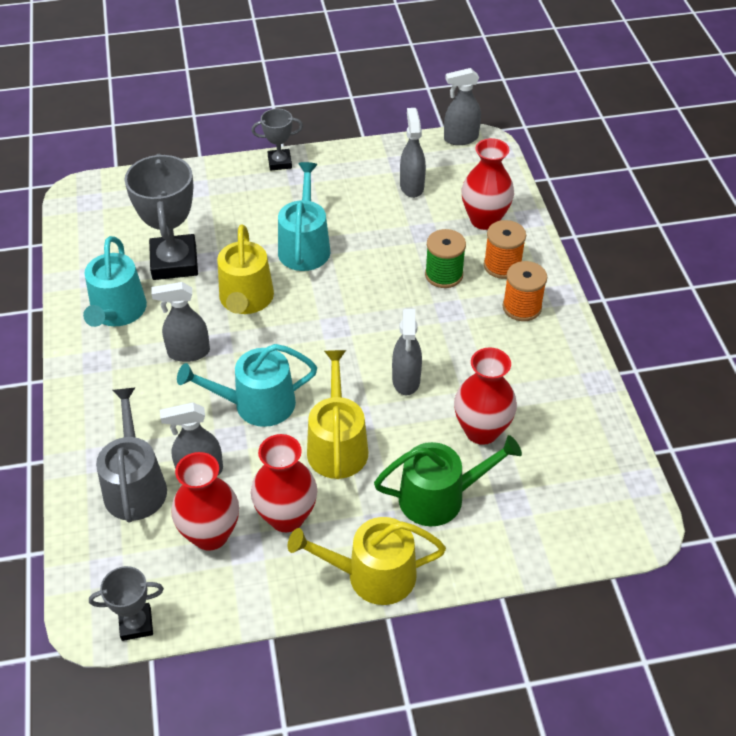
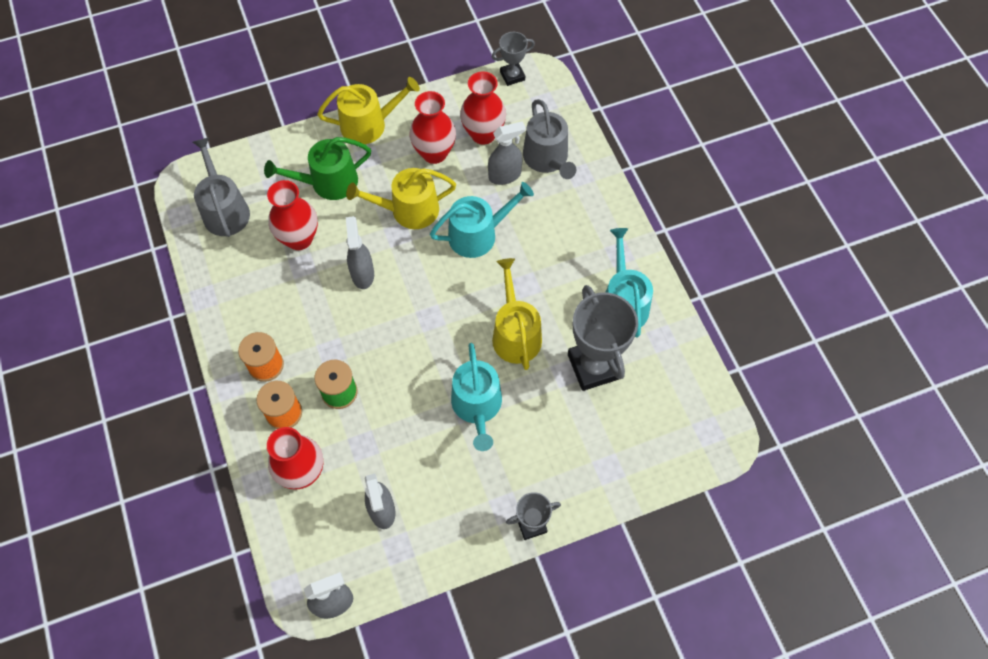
camera: 170 degrees right, 15 degrees up
(188, 352) = (547, 272): grey spray bottle -> none
(337, 445) = (408, 210): yellow watering can -> yellow watering can turned 90 degrees clockwise
(581, 480) = (224, 210): none -> grey watering can

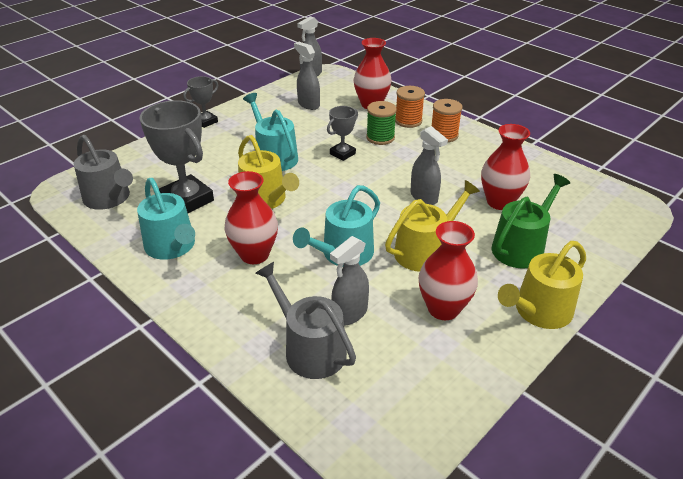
camera: 155 degrees right, 25 degrees down
(224, 210) = (582, 200): grey watering can -> grey watering can (109, 198)
(483, 134) = (404, 349): red vase -> red vase (254, 254)
(512, 76) = (420, 444): grey trophy -> grey trophy (342, 154)

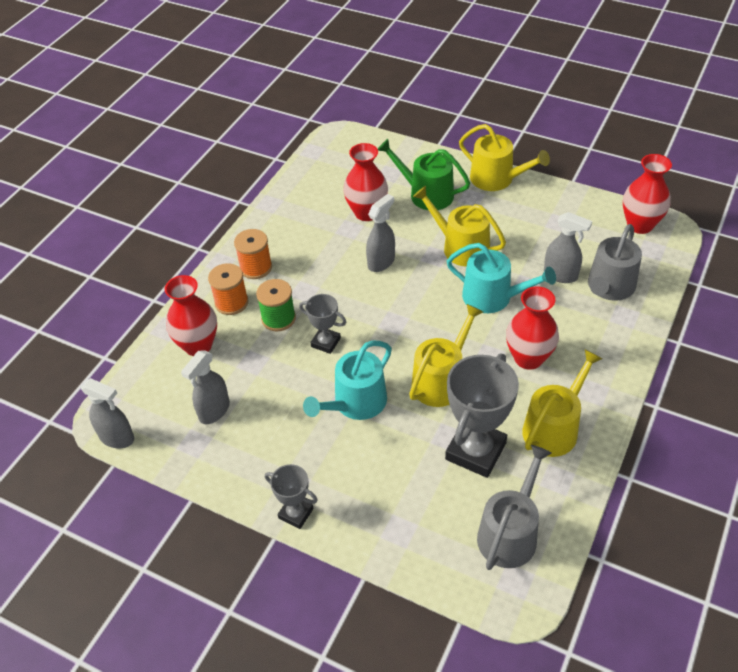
camera: 105 degrees left, 10 degrees up
(172, 247) = (554, 428): turquoise watering can -> yellow watering can
(443, 308) = (523, 226): red vase -> red vase (640, 225)

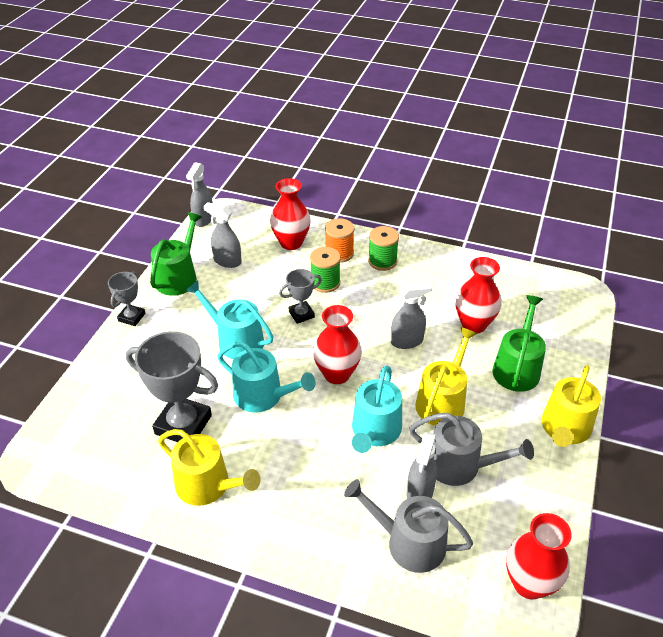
camera: 80 degrees right, 5 degrees down
(230, 463) = (178, 277): none -> green watering can
(256, 267) = (382, 261): orange spool -> green spool
(325, 342) = (301, 314): grey trophy -> grey trophy turned 45 degrees clockwise
(381, 262) = (407, 341): grey spray bottle -> grey spray bottle turned 45 degrees counterclockwise
(441, 380) = (263, 396): yellow watering can -> turquoise watering can
(510, 533) = (97, 452): grey watering can -> grey watering can (460, 465)
(528, 358) = (295, 463): red vase -> red vase (337, 374)

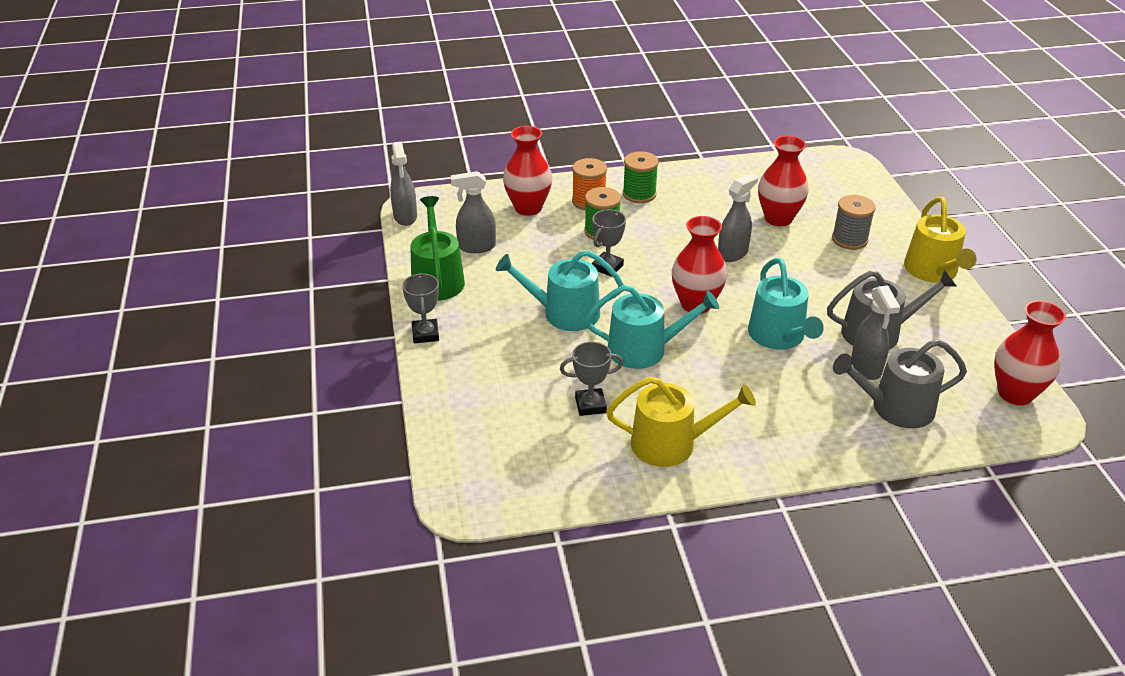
camera: 30 degrees left, 5 degrees down
(183, 425) = (590, 405): grey trophy -> grey trophy, size x0.54
(442, 401) = (813, 289): yellow watering can -> none
(517, 368) = (849, 239): green watering can -> grey spool

